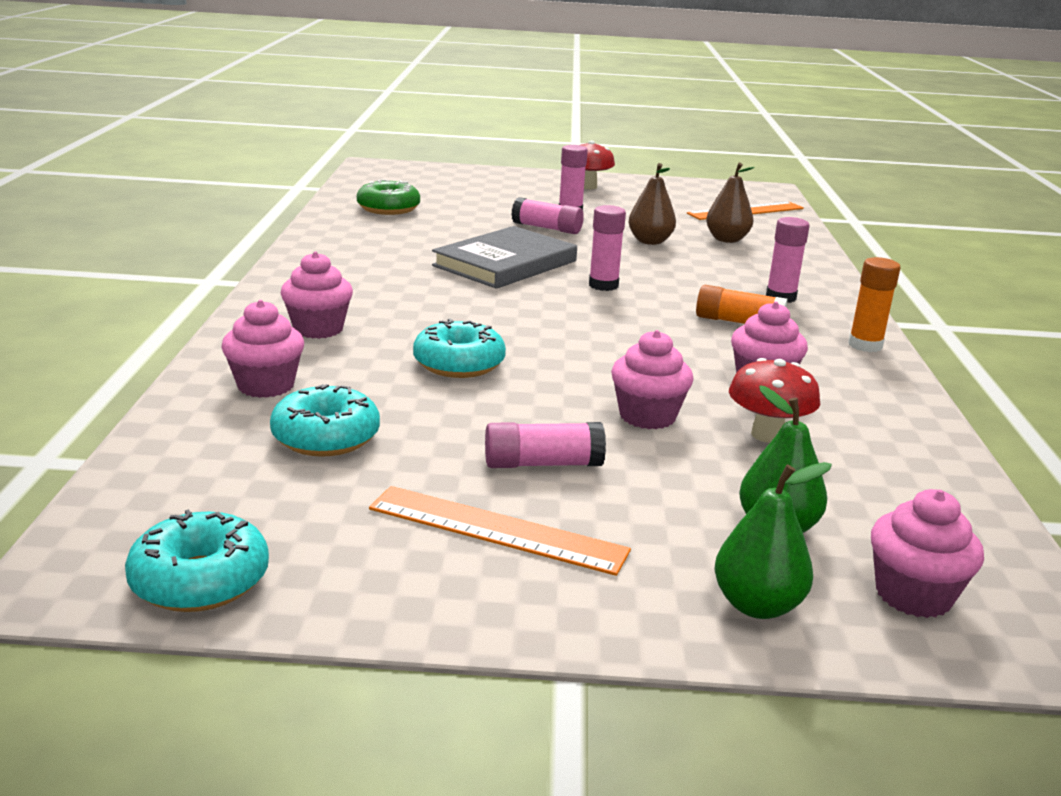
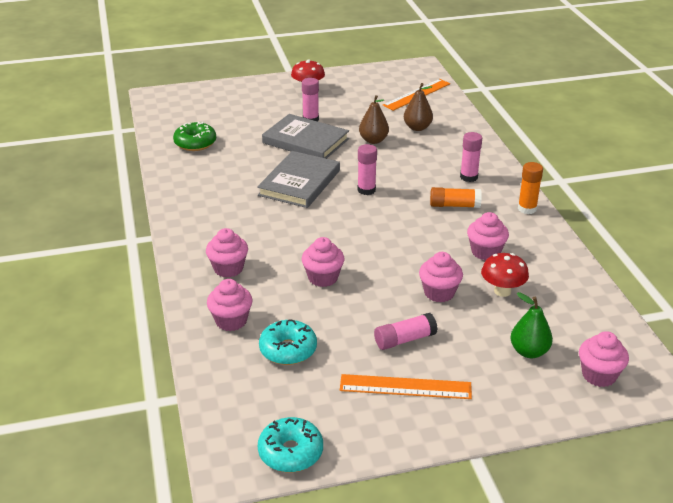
camera: 15 degrees left, 10 degrees up
(459, 364) = (323, 278): turquoise donut -> pink cupcake
(547, 228) = (305, 141): pink glue stick -> grey book
(757, 605) = (537, 399): green pear -> none

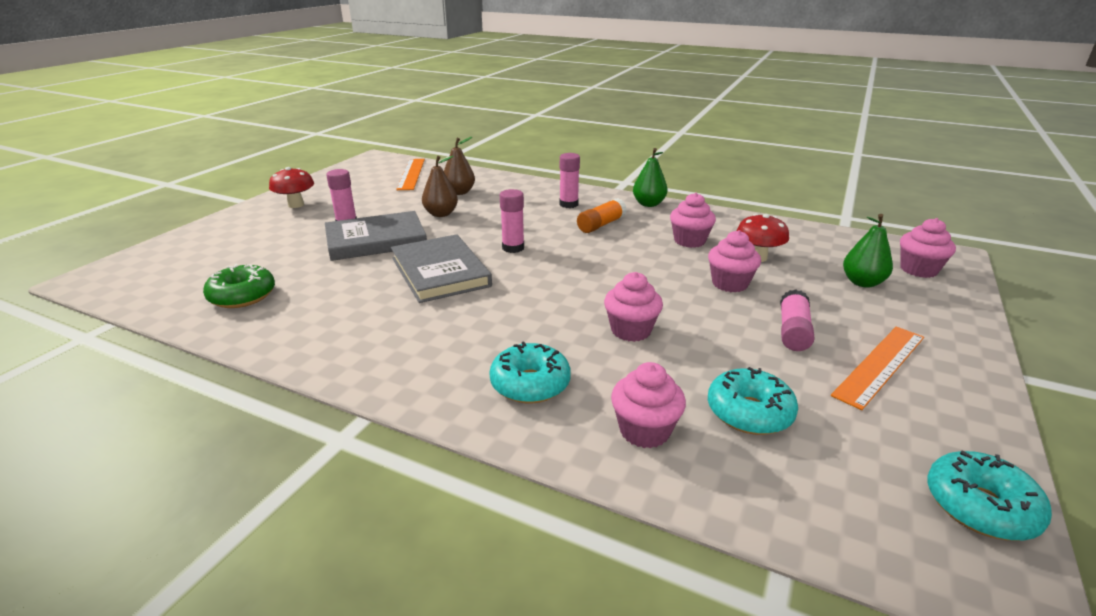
camera: 50 degrees left, 5 degrees down
(228, 268) = (530, 384): pink cupcake -> turquoise donut
(527, 209) = (648, 204): orange glue stick -> green pear

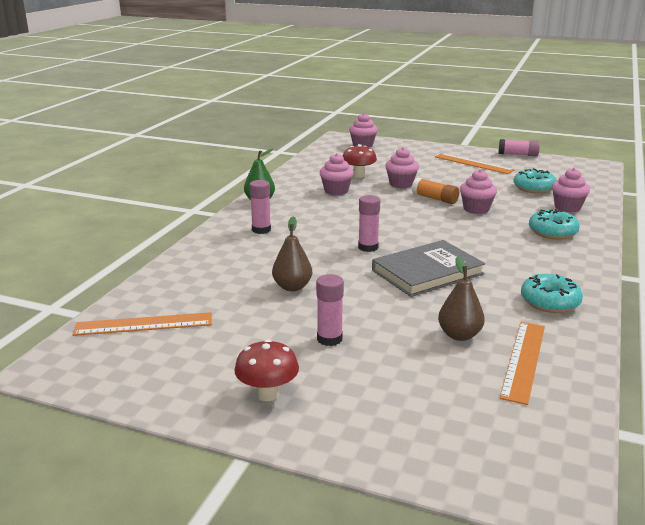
camera: 95 degrees left, 5 degrees down
(242, 296) = (523, 360): green donut -> orange ruler
(376, 240) = (370, 312): grey book -> none
(459, 192) = (223, 284): brown pear -> brown pear (459, 335)
(601, 225) = (310, 217): orange glue stick -> orange glue stick (435, 198)
(793, 331) = (452, 175): pink glue stick -> pink glue stick (518, 154)
(862, 282) = (385, 157): green pear -> none
(980, 506) = (560, 162): turquoise donut -> turquoise donut (549, 302)

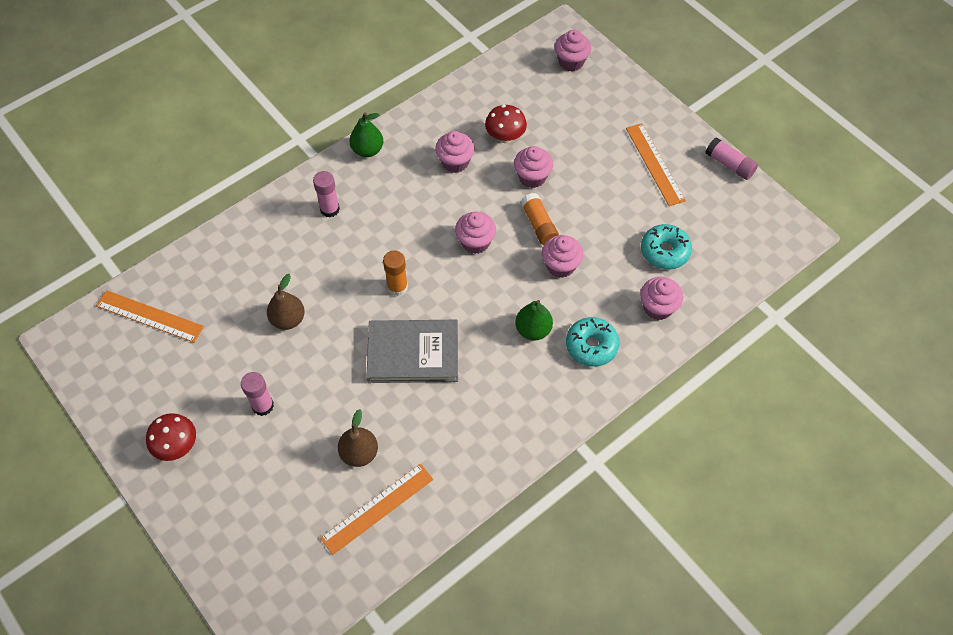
camera: 30 degrees right, 35 degrees up
(368, 247) = (397, 287): pink glue stick -> orange glue stick
(400, 215) = (475, 242): none -> pink cupcake
(501, 237) = (533, 330): none -> green pear
(549, 302) = (472, 450): turquoise donut -> none

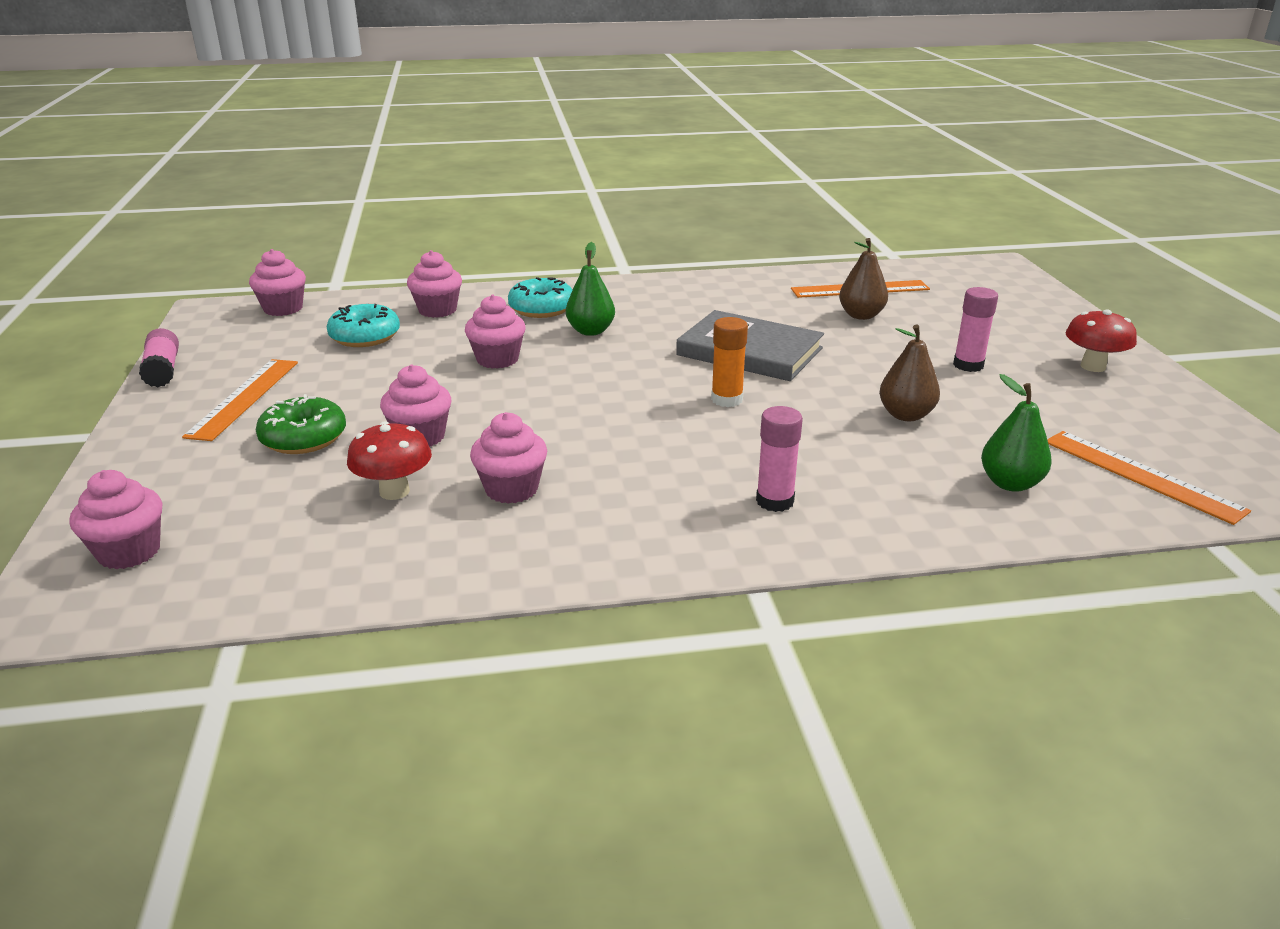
camera: 150 degrees left, 30 degrees down
(367, 150) = (646, 556): green pear -> green pear (1010, 483)
(475, 242) = (579, 405): pink cupcake -> pink cupcake (283, 309)
(539, 224) = (476, 395): orange glue stick -> none
(586, 150) = (304, 438): none -> green donut

